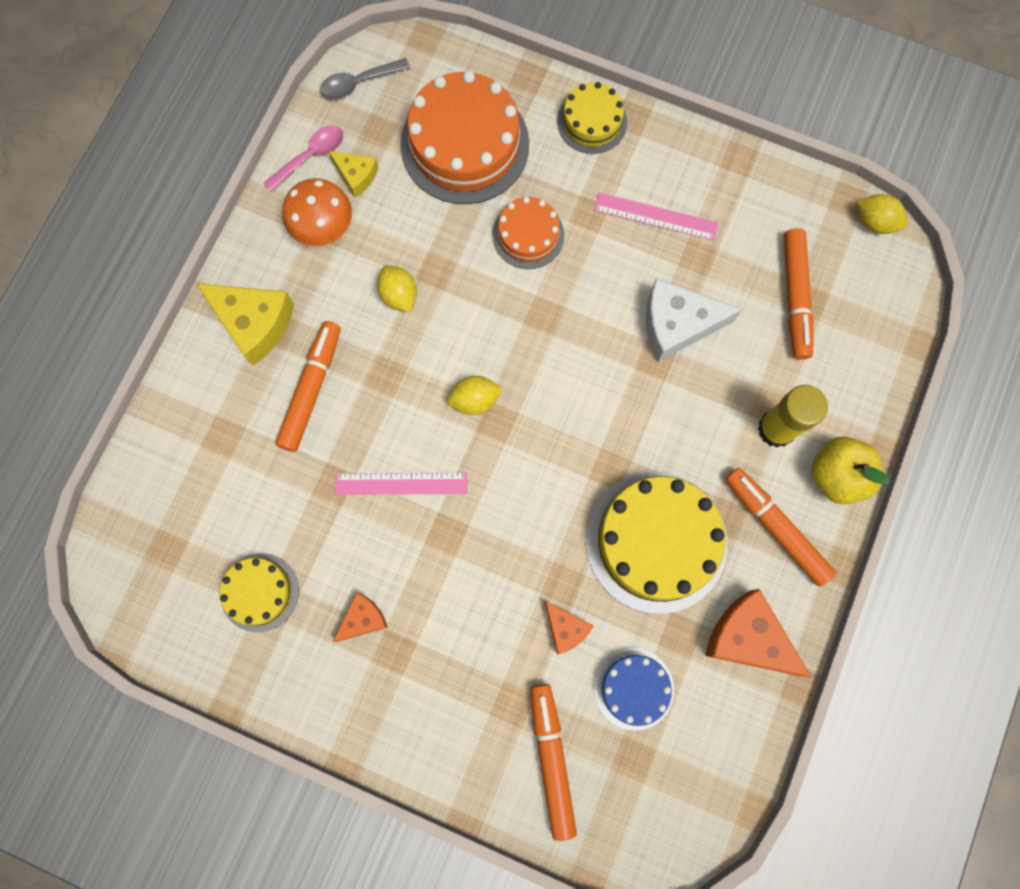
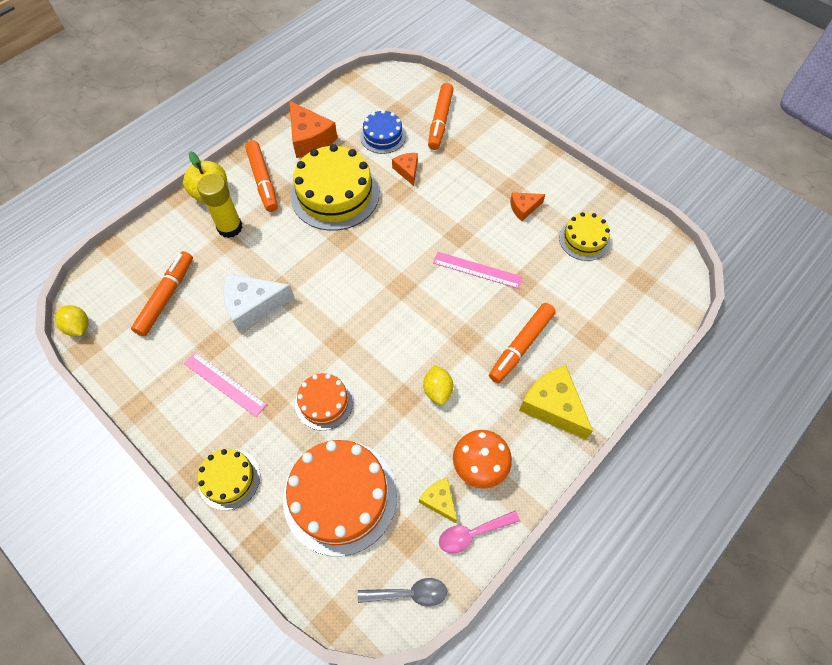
camera: 160 degrees left, 15 degrees down
(475, 400) = (410, 303): yellow lemon -> none
(677, 324) = (253, 306): white cheese -> white cheese turned 150 degrees clockwise

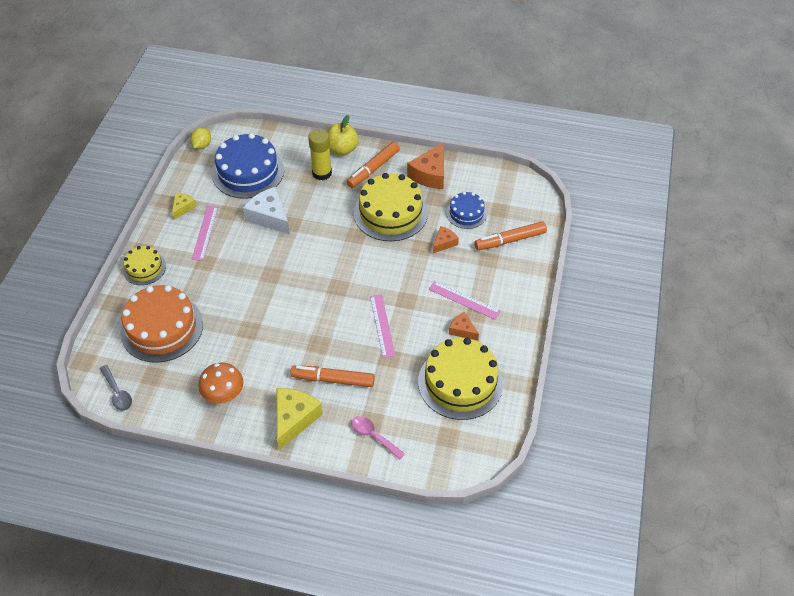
camera: 60 degrees right, 10 degrees down
(166, 297) = (248, 172): orange marker -> blue cake
(324, 402) = (221, 288): orange cake -> none
(437, 390) = (266, 345): yellow lemon -> none
(439, 501) = (186, 382): yellow cheese -> yellow cheese (183, 208)
(472, 533) = (173, 410): pink spoon -> pink spoon (373, 436)
(488, 189) = (464, 300): none -> pink ruler
(584, 239) = (460, 382): yellow cake -> yellow cake, size x1.83

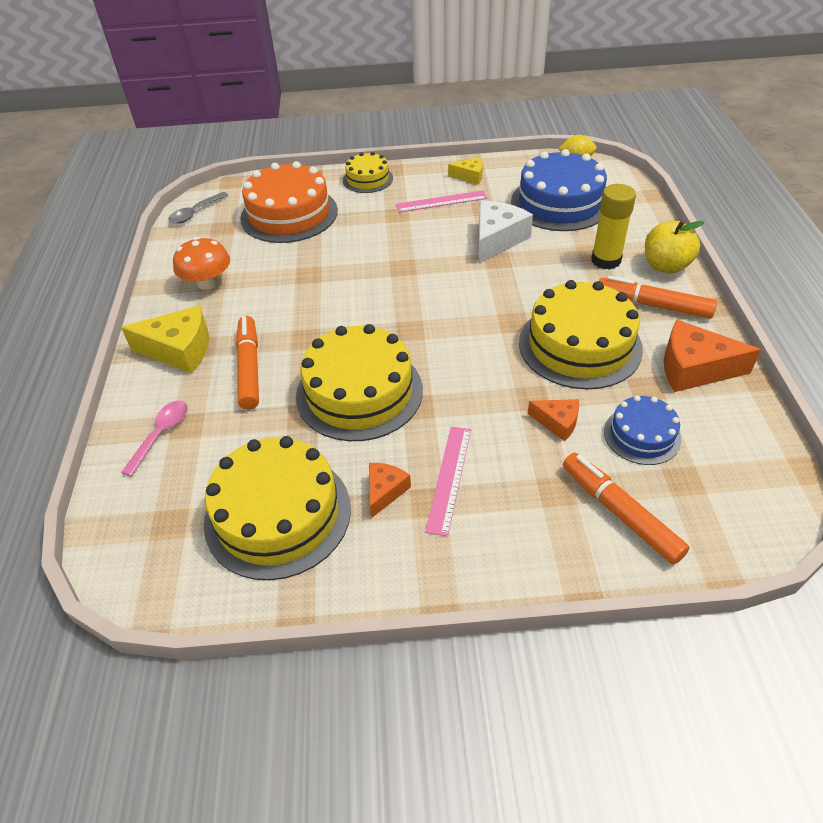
camera: 75 degrees right, 5 degrees down
(382, 325) = (359, 392): pink ruler -> yellow cake

